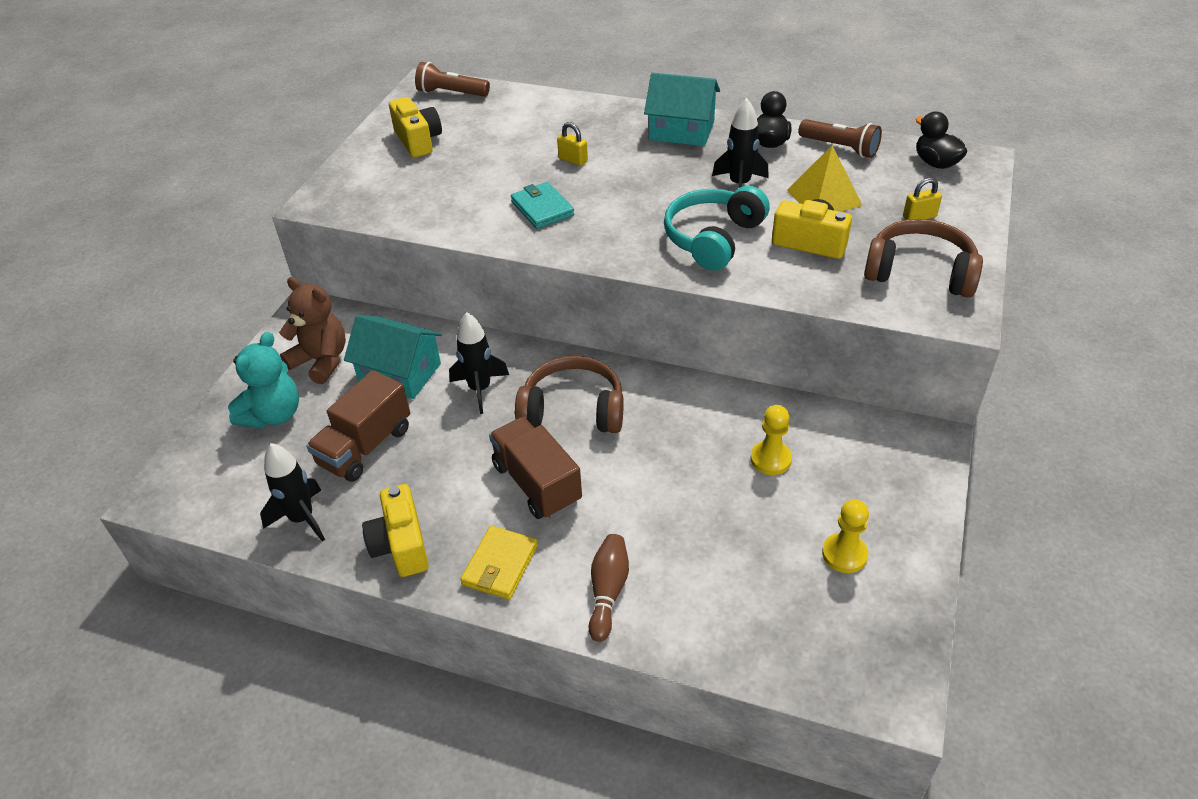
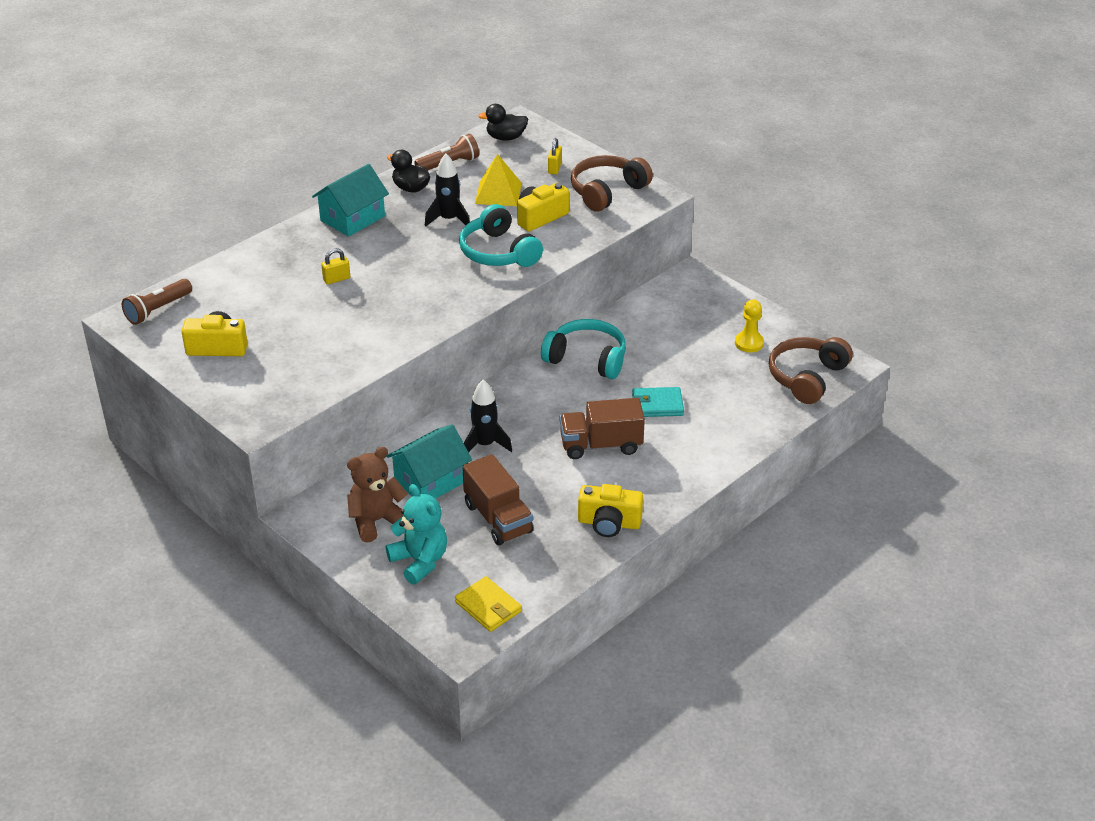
camera: 65 degrees left, 5 degrees down
(302, 518) = (547, 567): black rocket -> none
(500, 565) = (659, 482): yellow wallet -> yellow wallet (488, 607)
(542, 209) = (387, 312): turquoise wallet -> turquoise wallet (657, 405)
(573, 410) = (544, 407): brown headphones -> brown headphones (807, 377)
(608, 592) = (712, 443): brown bowling pin -> none
(685, 410) = (587, 358): none -> turquoise headphones
(770, 459) = (657, 340): yellow pawn -> none

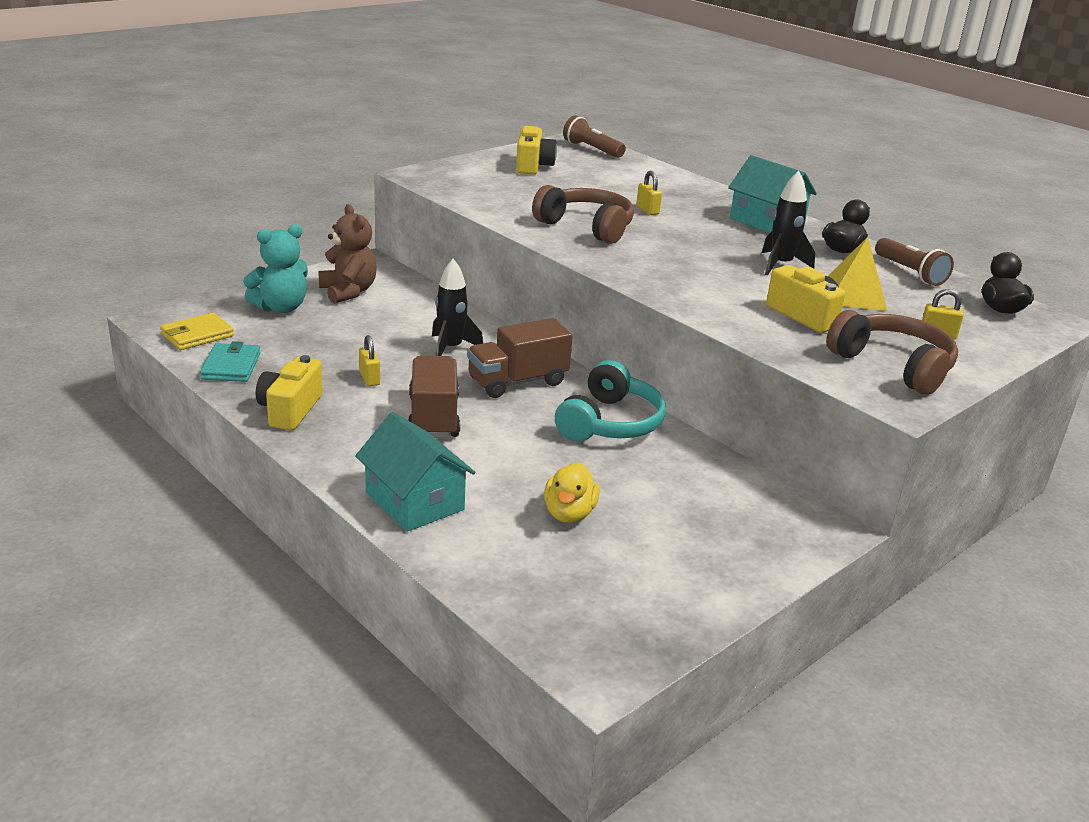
camera: 90 degrees right, 10 degrees down
(430, 481) = (399, 318): turquoise house -> turquoise house (414, 501)
(498, 252) = (715, 286): turquoise headphones -> none
(498, 518) = (326, 348): brown truck -> brown truck (517, 382)
(547, 486) = (369, 378): none -> yellow padlock
(657, 405) = (508, 465): turquoise wallet -> turquoise wallet (231, 366)
(706, 376) = (569, 513): none -> yellow duck
(749, 343) = (654, 565): yellow pawn -> none
(807, 377) = (563, 616): brown headphones -> brown headphones (586, 227)

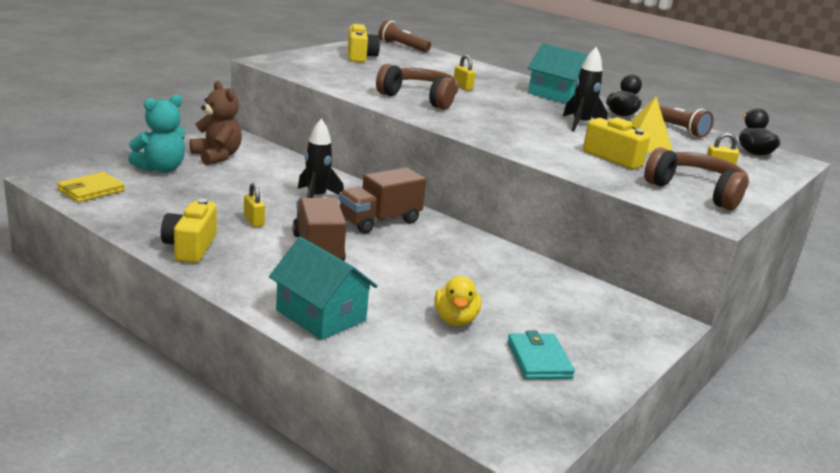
camera: 10 degrees left, 5 degrees down
(231, 366) = (128, 214): turquoise wallet -> turquoise wallet (539, 360)
(610, 423) = (465, 249): turquoise headphones -> none

